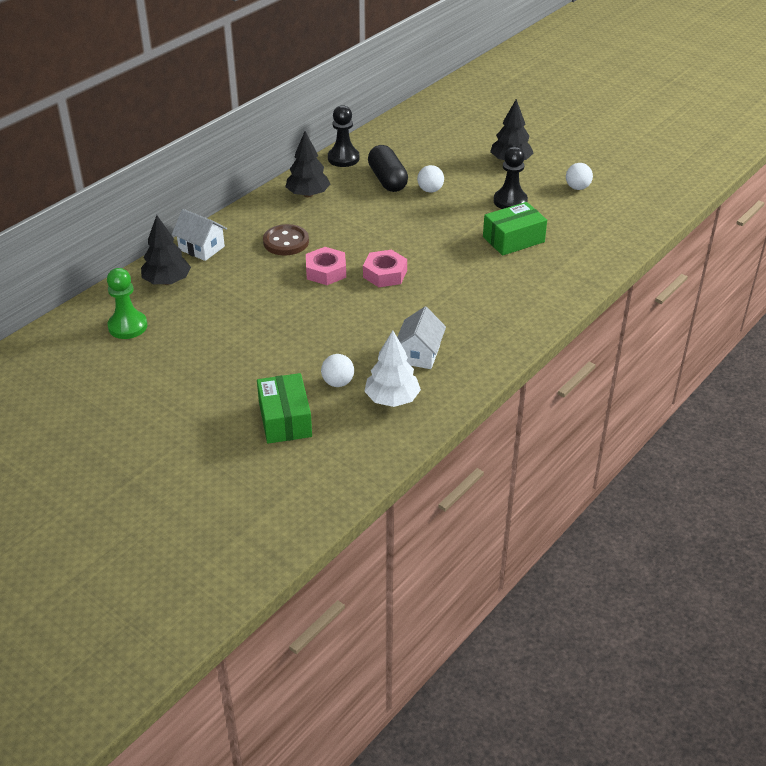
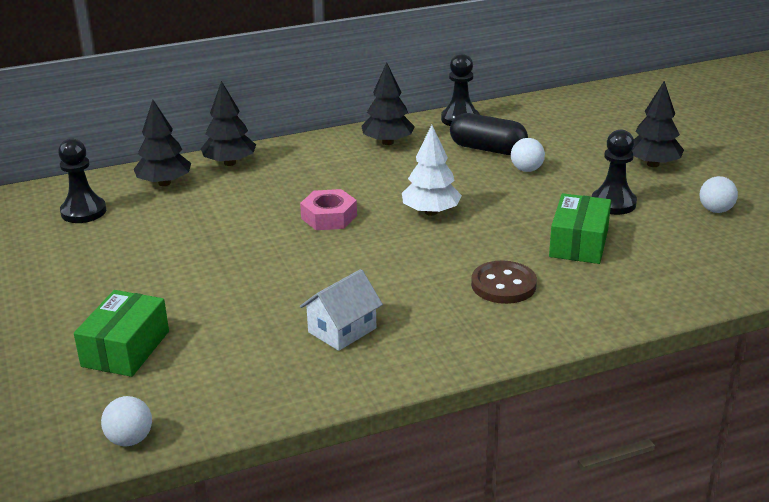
camera: 30 degrees right, 10 degrees down
(128, 326) = (83, 212): green pawn -> black pawn
(201, 248) = (230, 163): white house -> black tree
(286, 242) = (318, 179): brown button -> brown button (503, 285)
(338, 382) = (221, 330): white ball -> white ball (130, 439)
(385, 274) = (390, 237): pink nut -> none
(387, 180) = (488, 149): black capsule -> black capsule turned 75 degrees counterclockwise
(392, 399) = (260, 368): white tree -> white tree (431, 212)
(513, 239) = (579, 243): green box -> green box turned 75 degrees counterclockwise

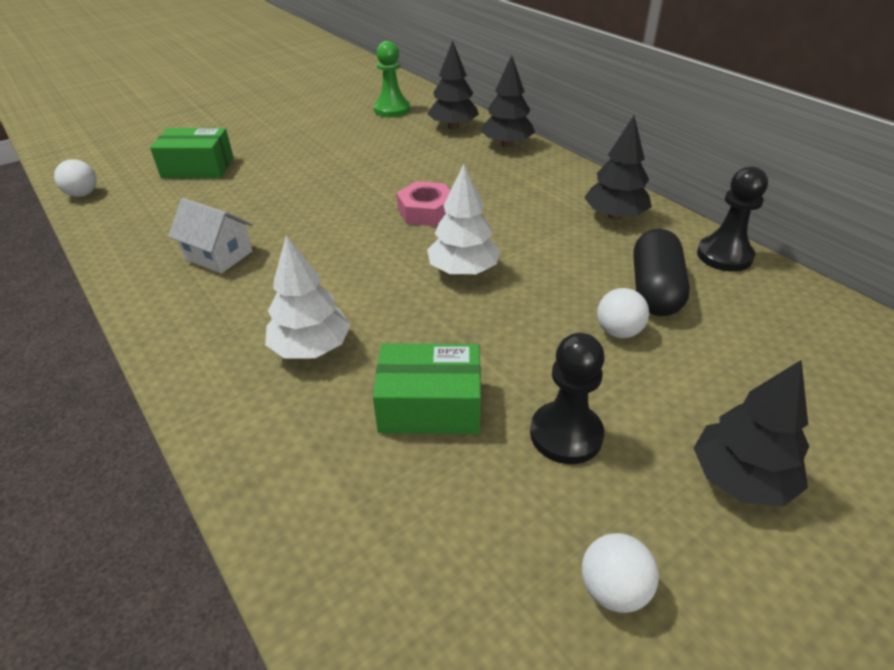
camera: 75 degrees right, 10 degrees up
(83, 212) = (392, 110): black pawn -> green pawn
(503, 285) = (311, 348): brown button -> white tree

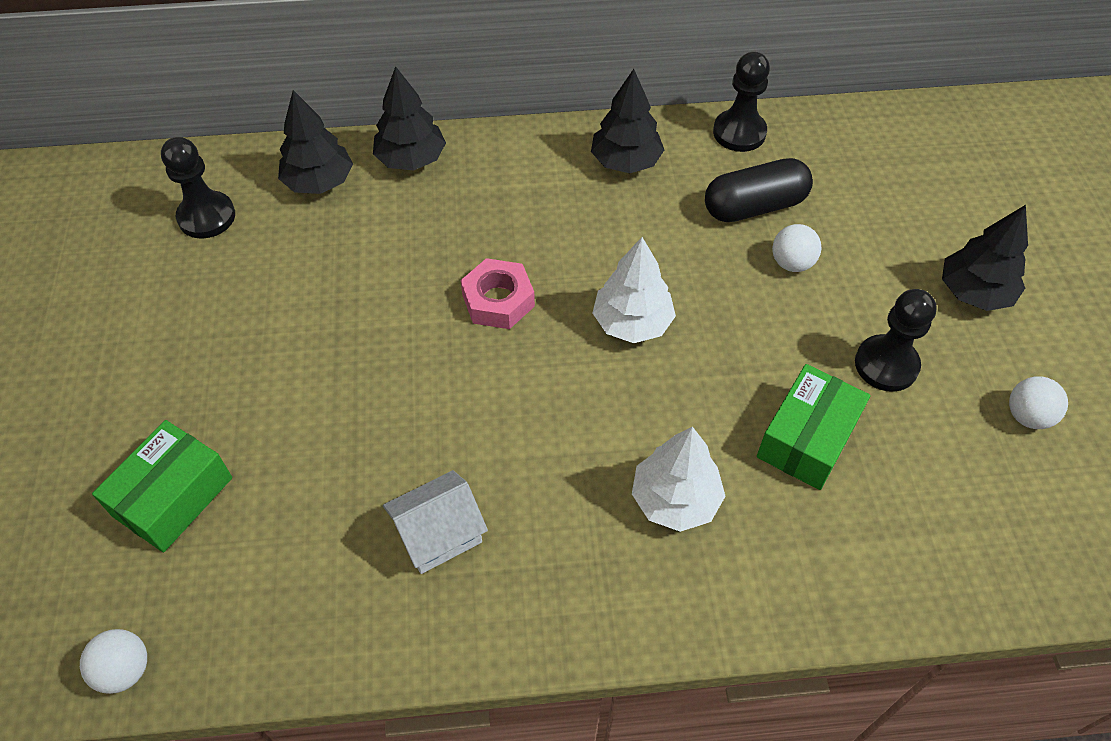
camera: 60 degrees left, 15 degrees up
(392, 110) = (206, 217): green pawn -> black pawn
(655, 290) = (754, 206): black capsule -> black capsule turned 60 degrees counterclockwise

